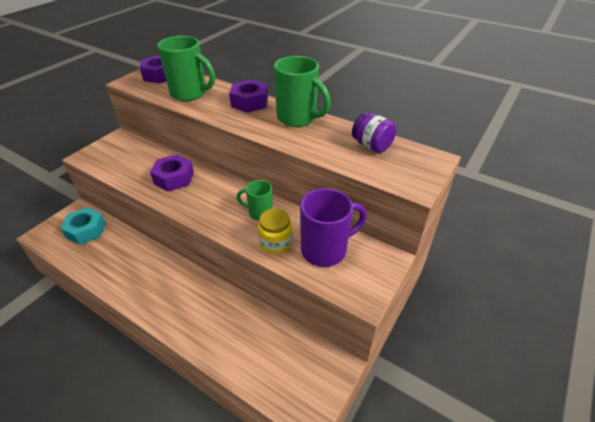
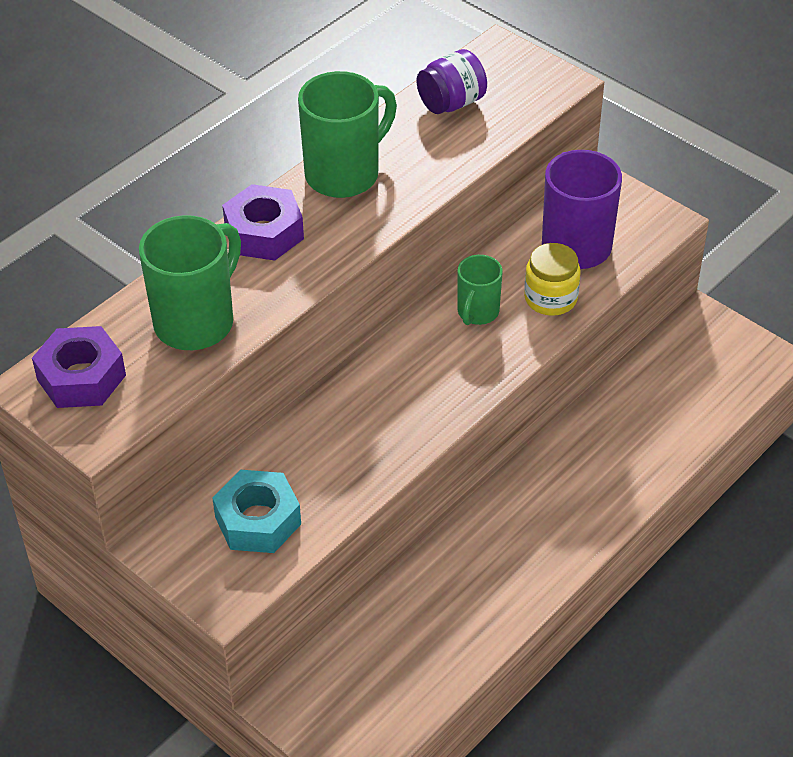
camera: 80 degrees left, 5 degrees up
(86, 230) = (358, 673): turquoise nut -> turquoise nut (258, 520)
(174, 178) = (350, 432): purple nut -> none

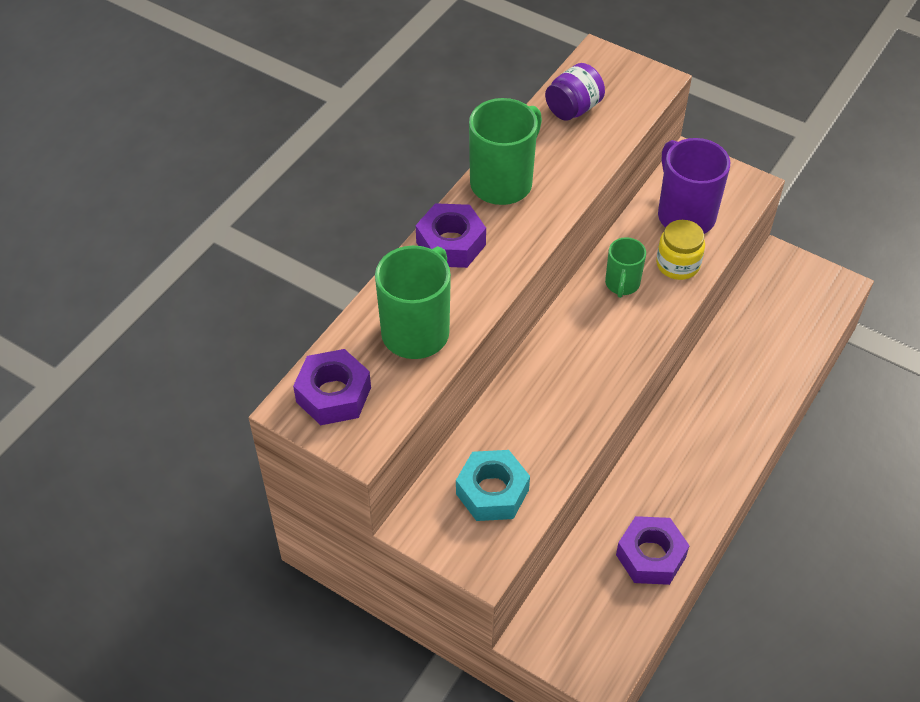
camera: 10 degrees left, 5 degrees up
(450, 632) = (650, 556): none -> purple nut

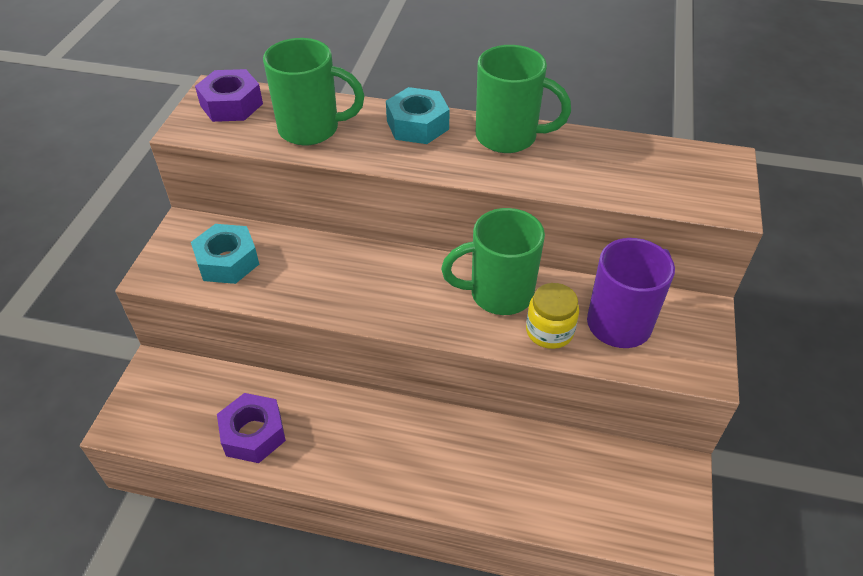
camera: 70 degrees right, 5 degrees down
(451, 243) = (417, 125): purple nut -> turquoise nut
(573, 108) = (637, 159): purple jar -> none
(622, 284) = (498, 294): green mug -> green mug, size x1.73

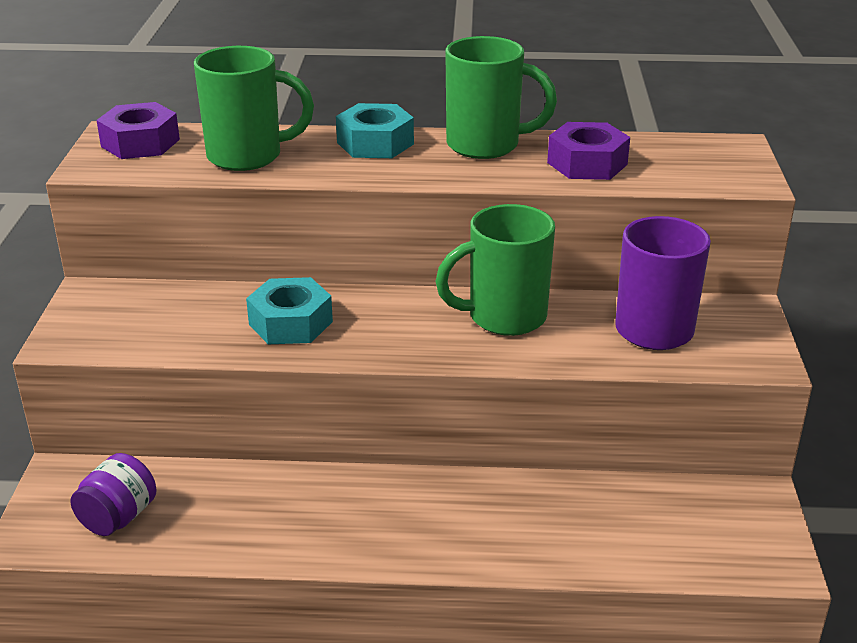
camera: 10 degrees left, 15 degrees down
(187, 415) = (118, 517): none -> purple jar
(227, 261) = (155, 320): turquoise nut -> turquoise nut (290, 323)
(253, 434) = (213, 525): purple nut -> purple nut (587, 163)
(549, 331) = (575, 344): yellow jar -> none

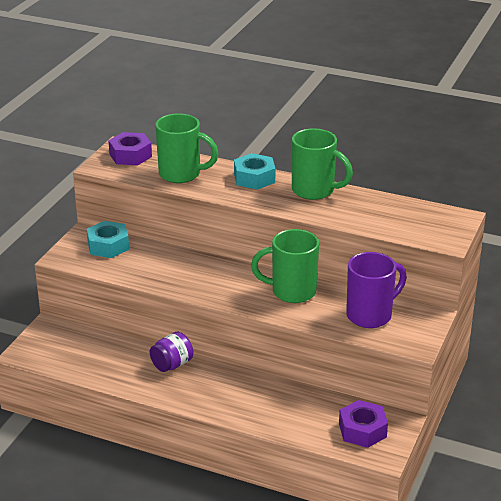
camera: 20 degrees right, 0 degrees up
(118, 517) = (67, 354): purple jar -> purple jar (172, 364)
(290, 323) = (178, 271): turquoise nut -> turquoise nut (108, 246)
(587, 163) = (362, 213): purple nut -> purple nut (362, 430)

